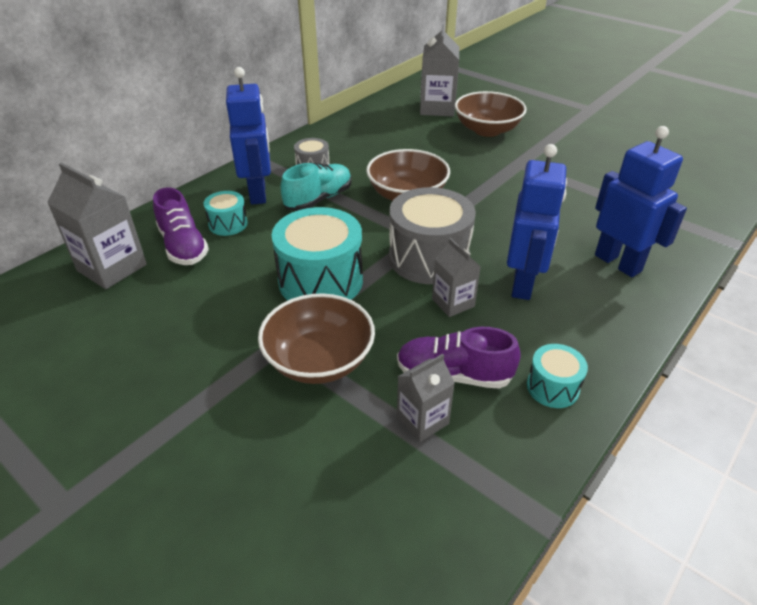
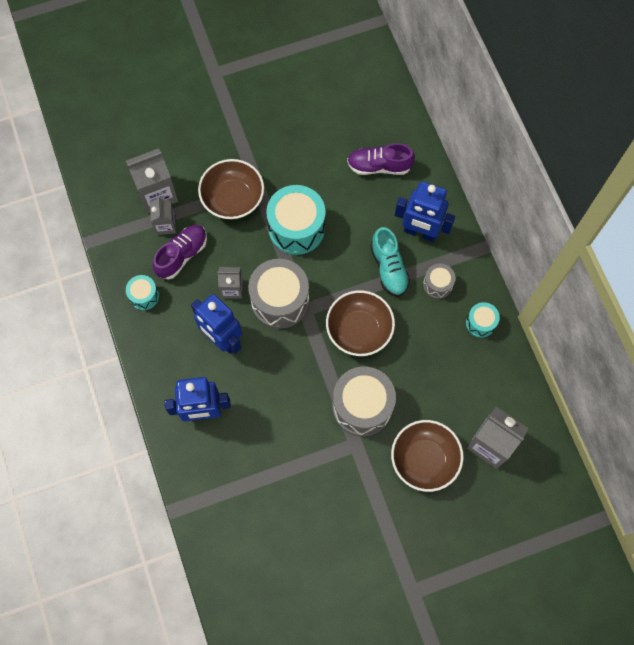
camera: 120 degrees right, 30 degrees up
(112, 267) = (378, 123): grey carton -> grey carton (157, 194)
(228, 224) = (390, 199): turquoise drum -> turquoise drum (480, 323)
(481, 170) = (362, 406): none -> grey drum

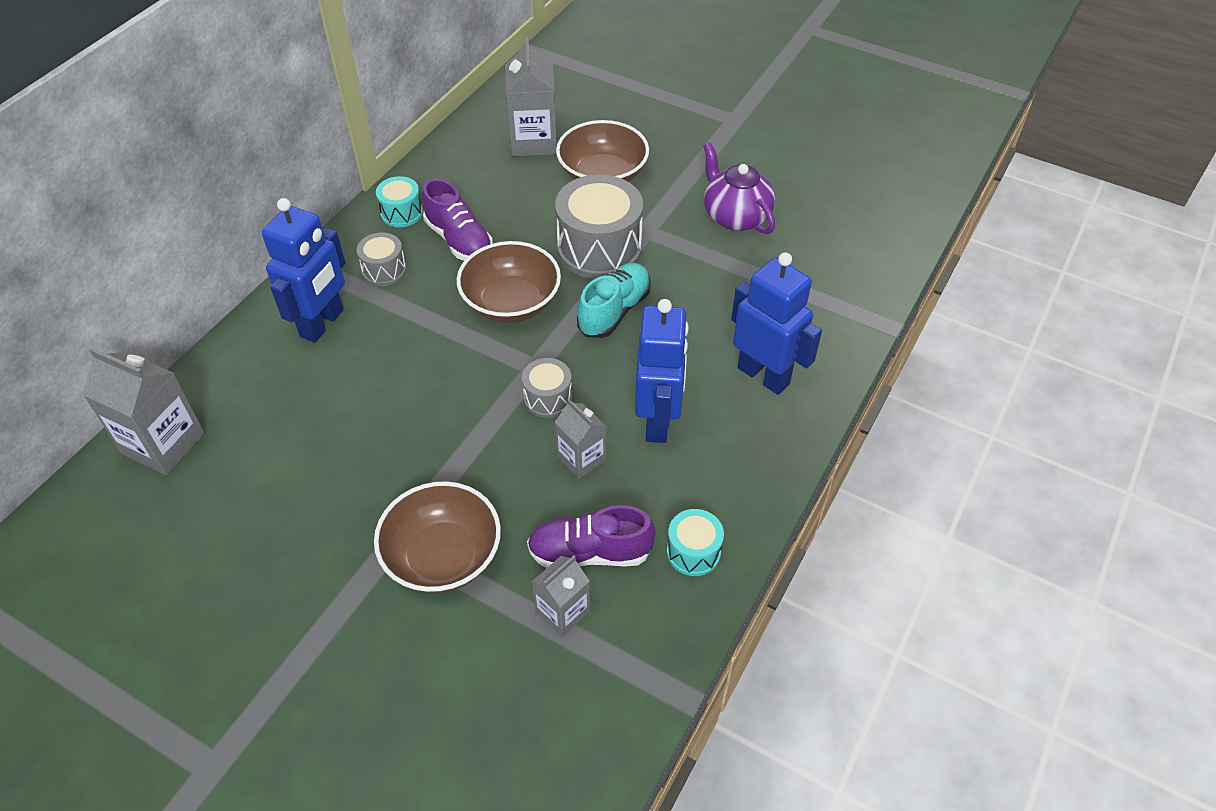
camera: 130 degrees left, 20 degrees down
(157, 194) = (522, 667): grey carton -> grey carton (163, 443)
(280, 300) = (548, 398): grey drum -> grey drum, size x0.51
(296, 228) = (426, 449): turquoise drum -> none
(324, 506) = (735, 216): none -> purple teapot
(379, 166) = (248, 421): purple shoe -> purple shoe (459, 240)
(389, 268) = (401, 323): turquoise shoe -> turquoise shoe (614, 311)
(420, 232) = (322, 323): blue robot -> blue robot turned 45 degrees clockwise

